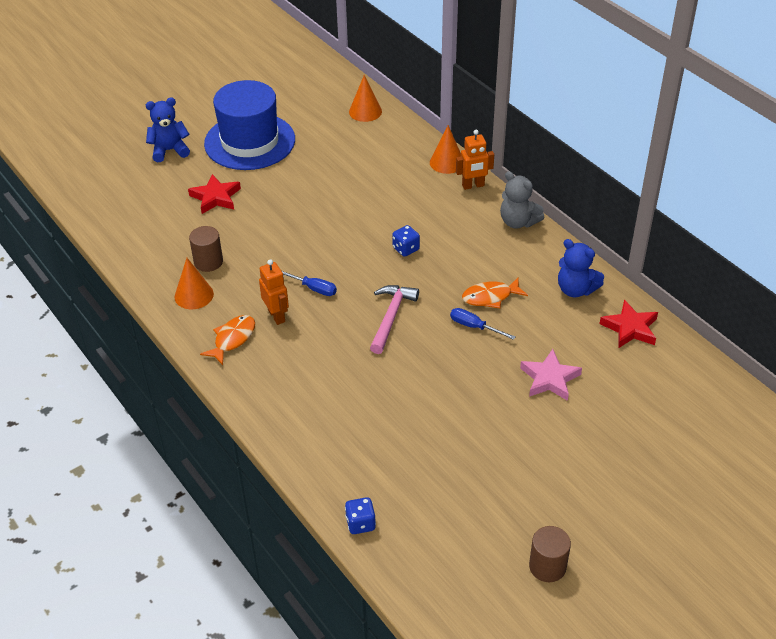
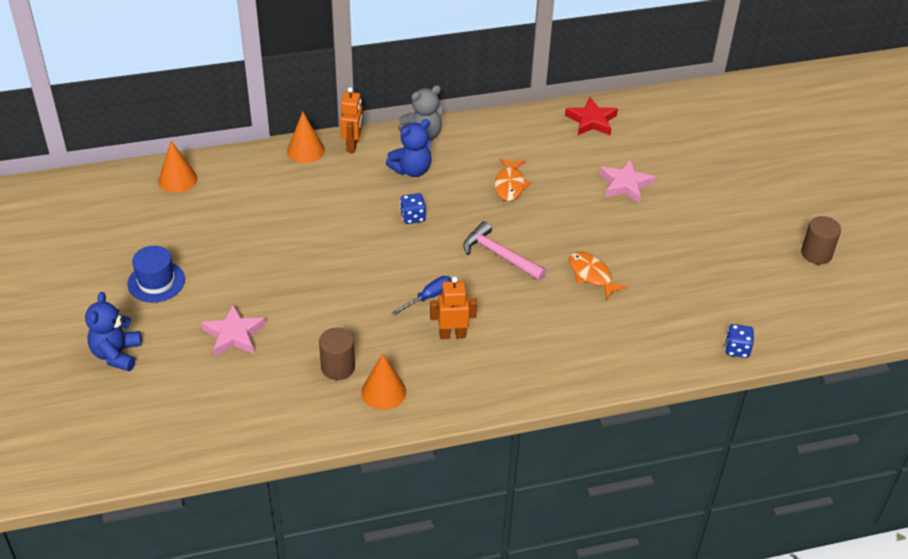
camera: 70 degrees left, 0 degrees up
(215, 197) = (234, 335): red star -> pink star
(232, 339) = (467, 377): orange fish -> orange fish (592, 275)
(250, 141) = (156, 282): blue hat -> blue hat, size x0.51
(474, 327) = (541, 207): blue screwdriver -> none
(575, 289) = (530, 133): blue teddy bear -> blue teddy bear (411, 170)

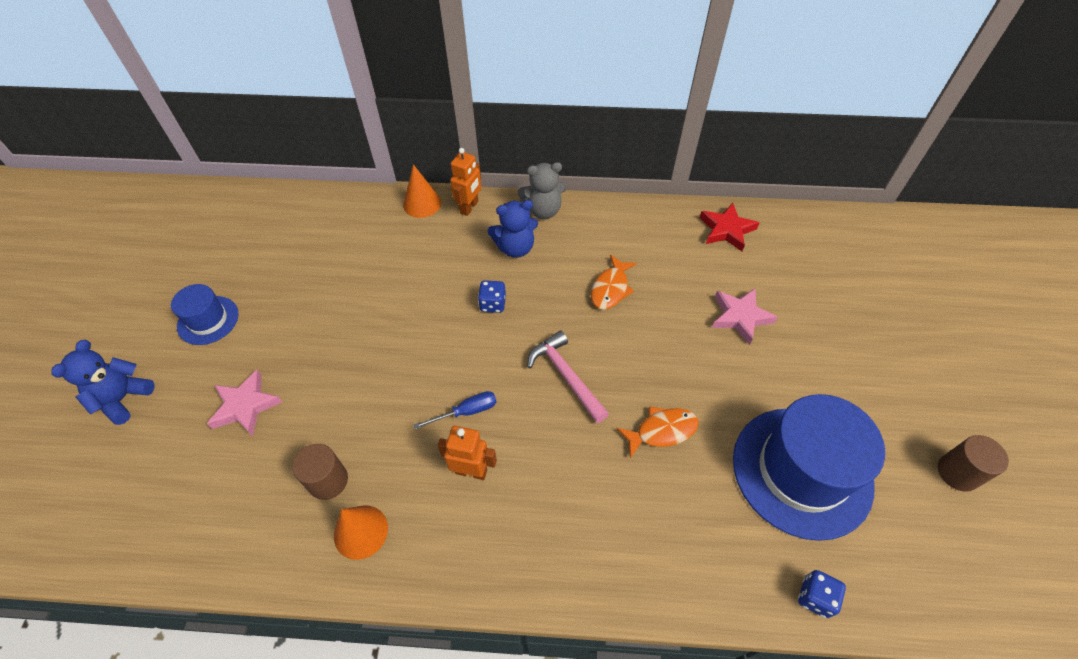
camera: 20 degrees right, 10 degrees up
(177, 179) = (289, 210): orange cone -> none
(592, 275) = (662, 431): orange fish -> orange fish turned 90 degrees clockwise
(705, 277) = (801, 471): none -> blue hat

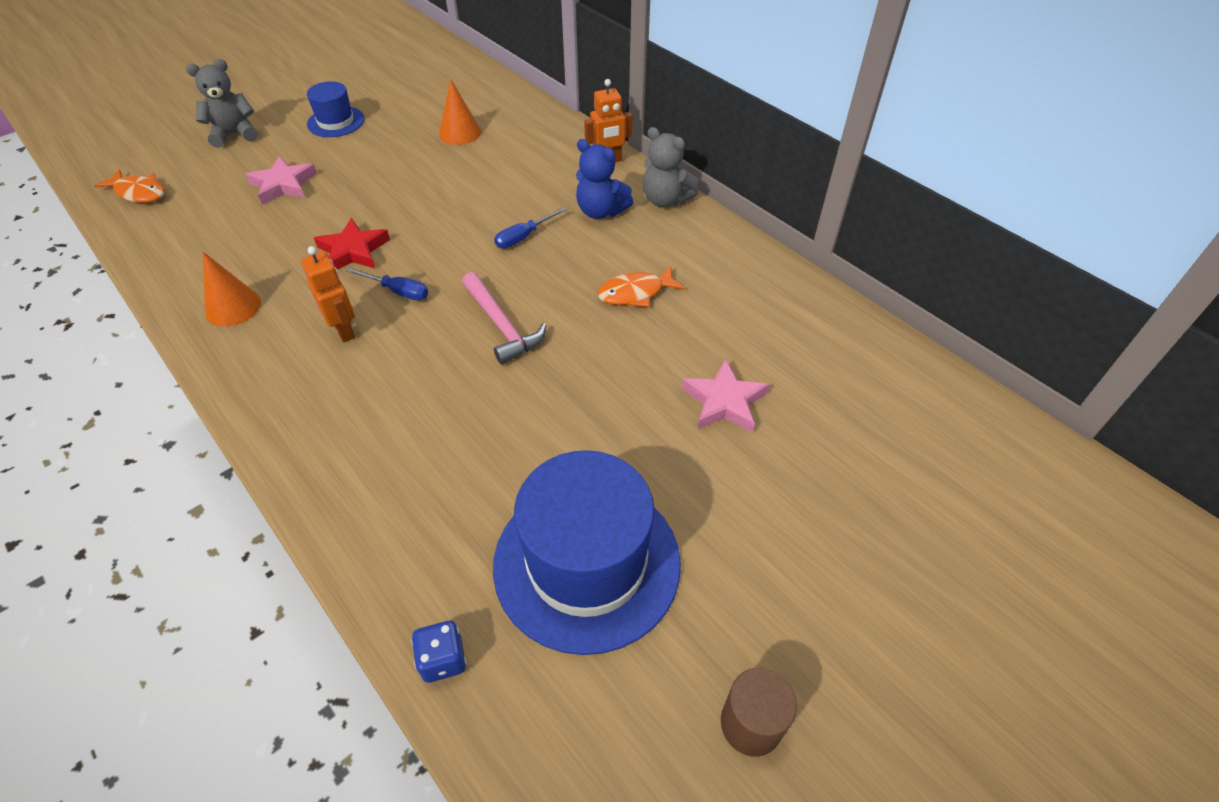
camera: 45 degrees right, 5 degrees down
(123, 398) = (234, 134): blue teddy bear -> grey teddy bear
(328, 481) = (260, 263): brown cylinder -> none
(422, 203) = (575, 136): orange cone -> orange cone (460, 133)
(493, 304) = (523, 237): blue dice -> blue screwdriver
(566, 376) = (502, 325): pink hammer -> pink hammer turned 135 degrees clockwise
(662, 431) = (515, 424): orange fish -> orange fish (139, 193)
(726, 230) = (825, 326): red star -> red star (353, 251)

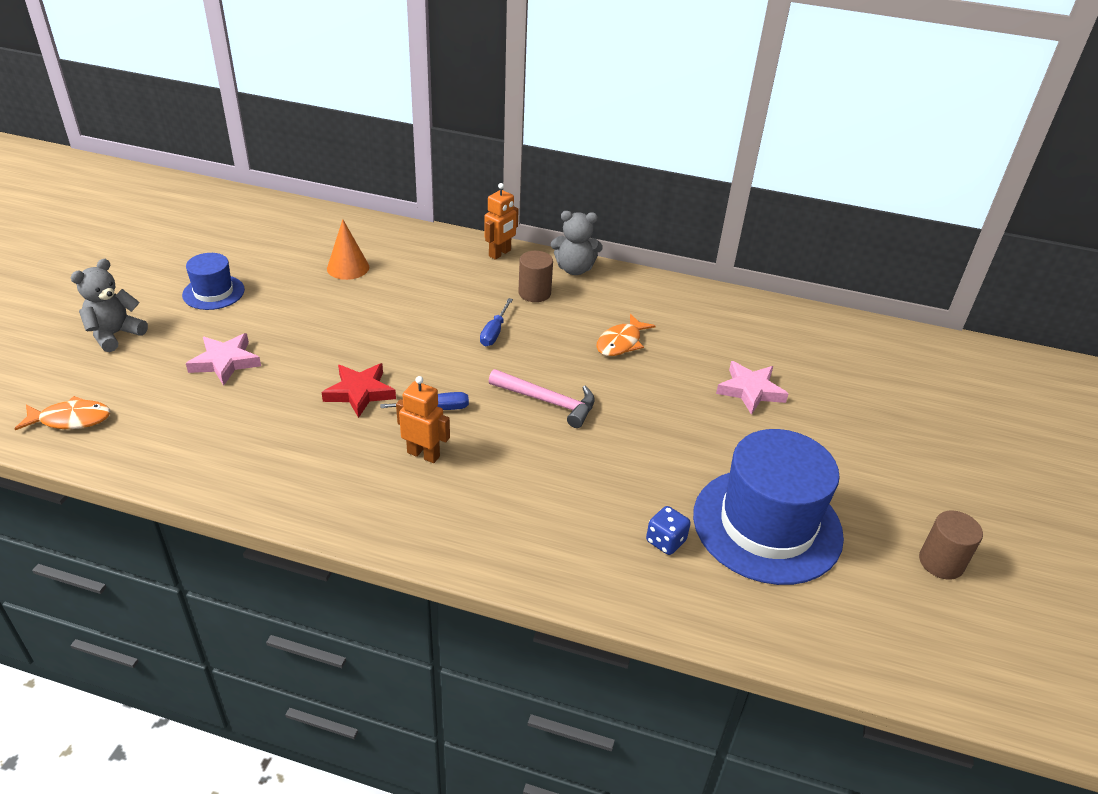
camera: 35 degrees left, 10 degrees down
(233, 307) = (299, 476): orange cone -> none
(443, 659) = (740, 626): blue dice -> blue dice (665, 541)
(600, 211) = (534, 293): blue teddy bear -> brown cylinder

